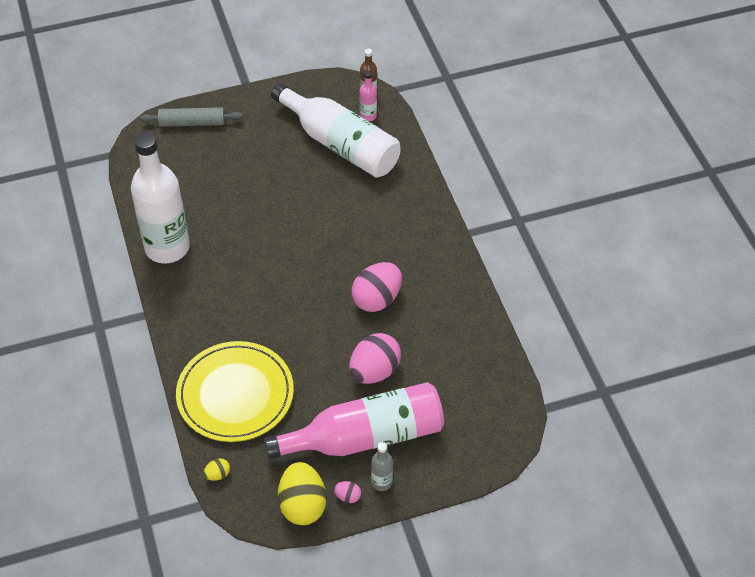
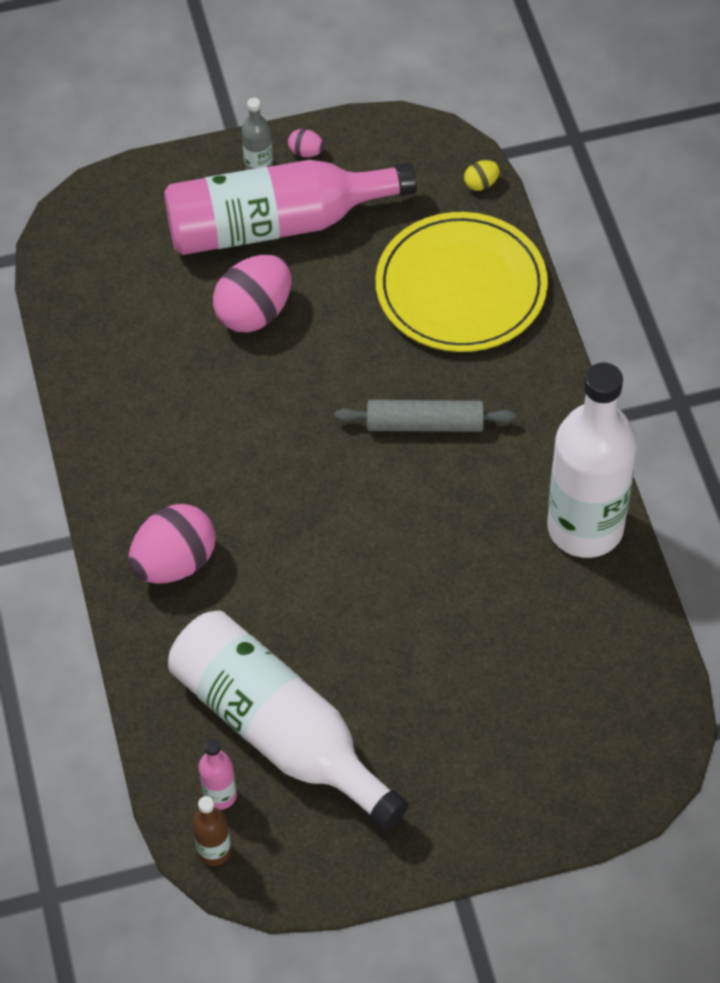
camera: 175 degrees left, 5 degrees up
(192, 123) = (564, 794): grey rolling pin -> grey rolling pin (425, 424)
(302, 505) = (366, 144): yellow egg -> none
(377, 299) = (240, 423): pink egg -> pink egg (175, 562)

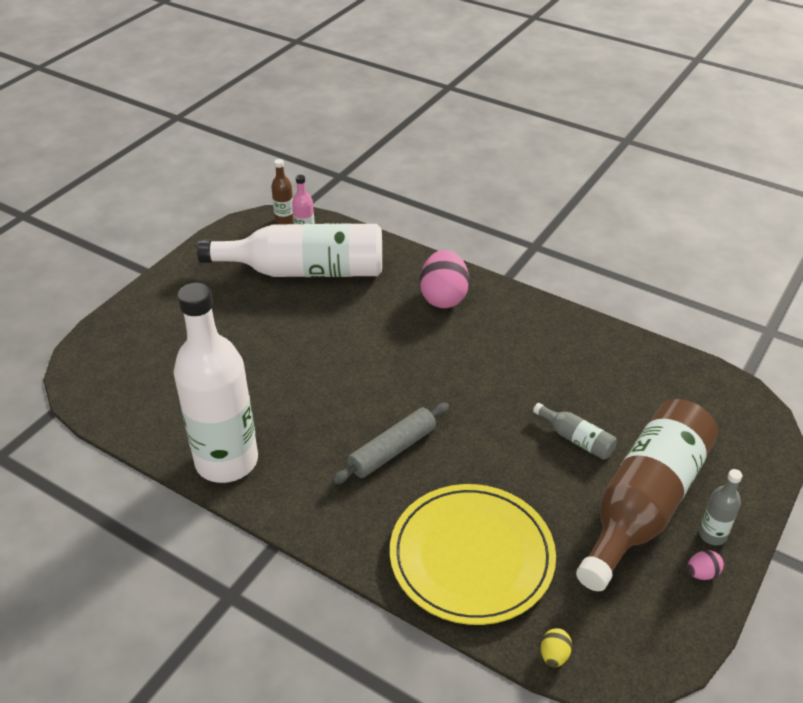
camera: 135 degrees right, 15 degrees down
(254, 312) = (576, 439): pink egg -> grey bottle
(276, 224) = (644, 504): pink bottle -> brown bottle

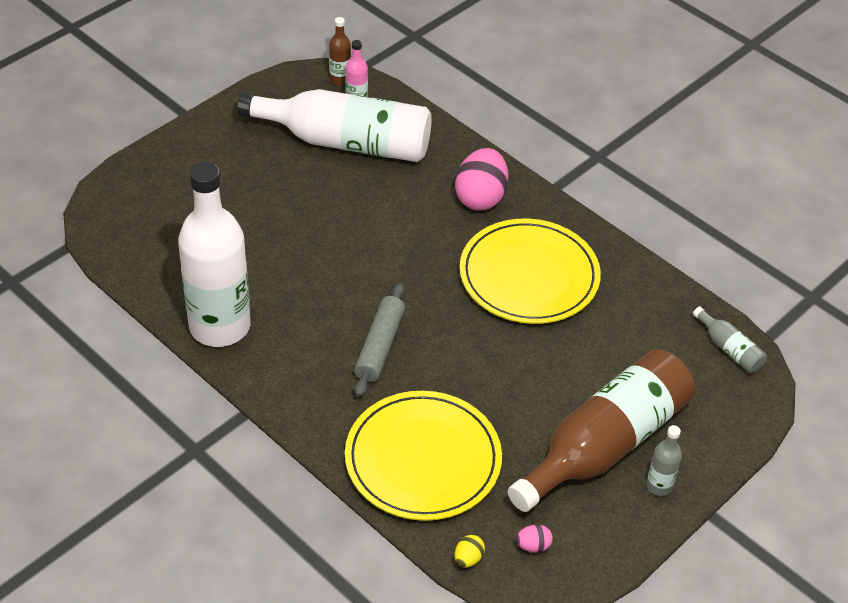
camera: 10 degrees right, 5 degrees up
(392, 450) = (379, 346): grey rolling pin -> grey rolling pin turned 45 degrees counterclockwise
(512, 358) = (529, 276): none -> yellow plate
(576, 439) = (563, 370): grey bottle -> grey bottle (729, 349)
(702, 573) = (633, 518): pink egg -> pink egg (533, 546)

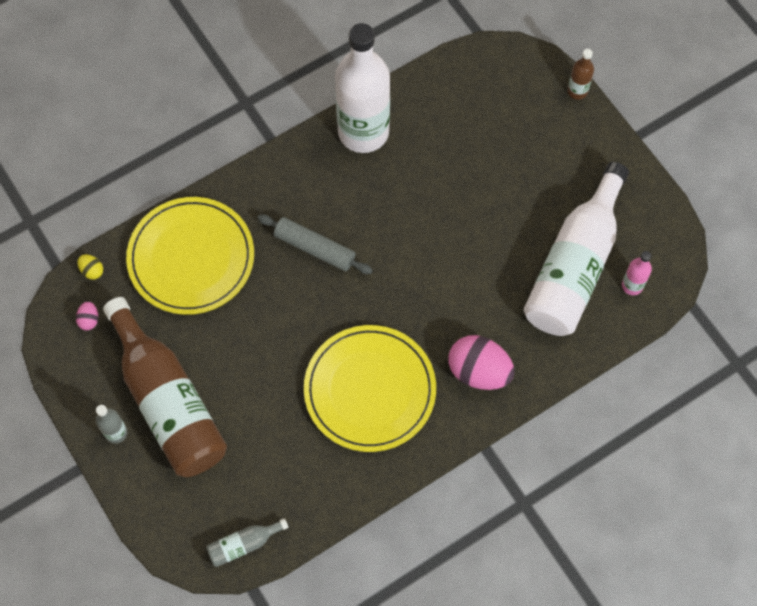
camera: 105 degrees right, 20 degrees up
(340, 79) = (669, 276): brown bottle -> brown bottle (577, 91)

